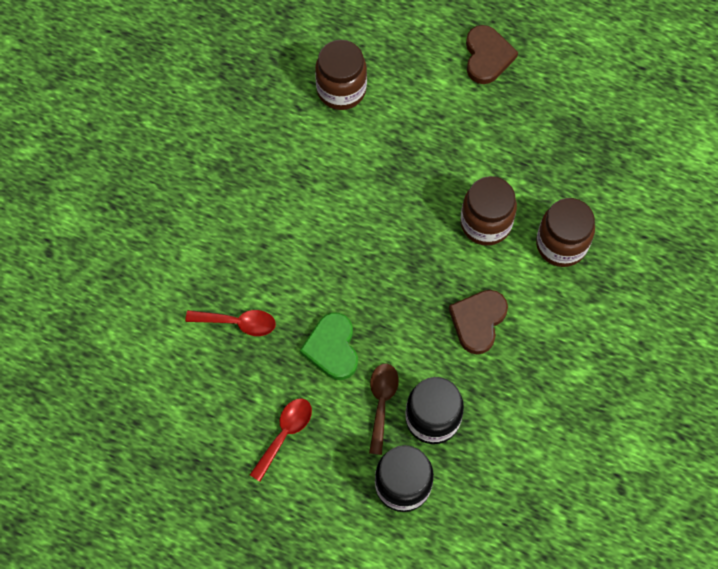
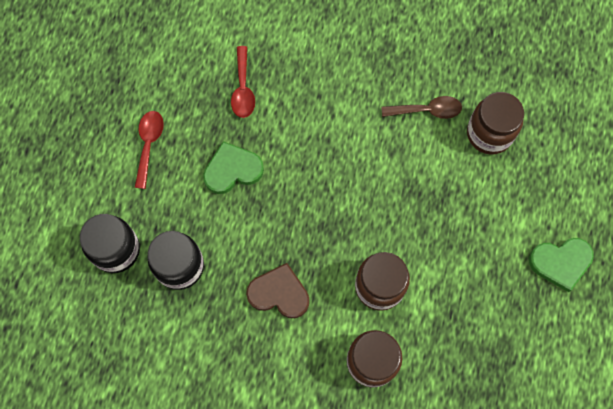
camera: 80 degrees right, 5 degrees up
(284, 434) = (149, 145): red spoon -> red spoon turned 105 degrees counterclockwise
(381, 403) = (188, 220): brown spoon -> brown spoon (427, 110)
(487, 56) = (560, 262): brown heart -> green heart

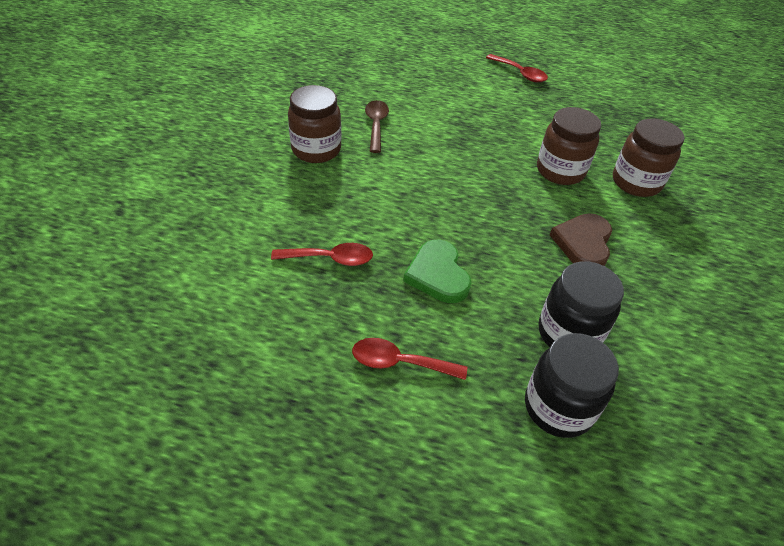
camera: 90 degrees left, 25 degrees down
(489, 133) = (403, 94): brown jar -> brown jar (316, 150)
(560, 262) = (520, 73): green heart -> red spoon

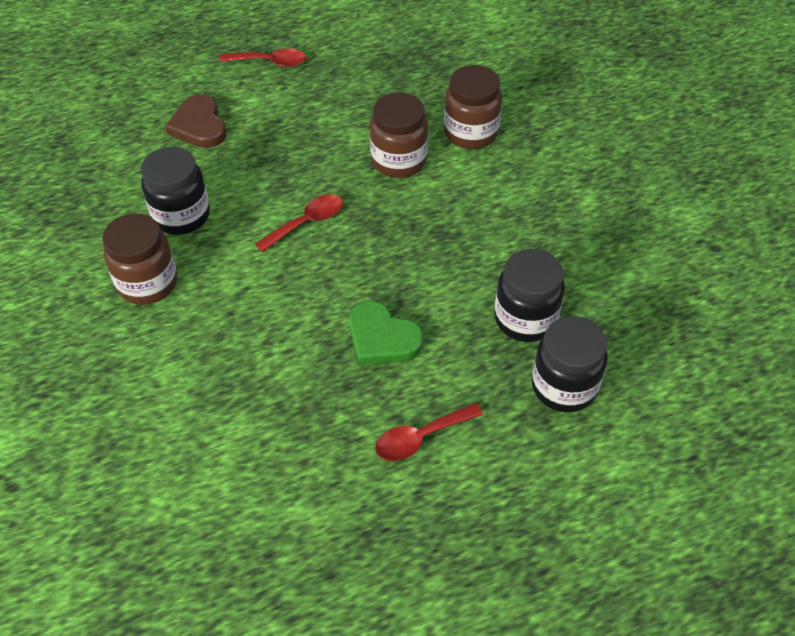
camera: 35 degrees left, 5 degrees up
(330, 259) = (275, 388): red spoon -> red spoon (306, 223)
(376, 125) = (181, 215): brown spoon -> black jar
(583, 243) = (474, 225): brown heart -> brown heart (199, 125)

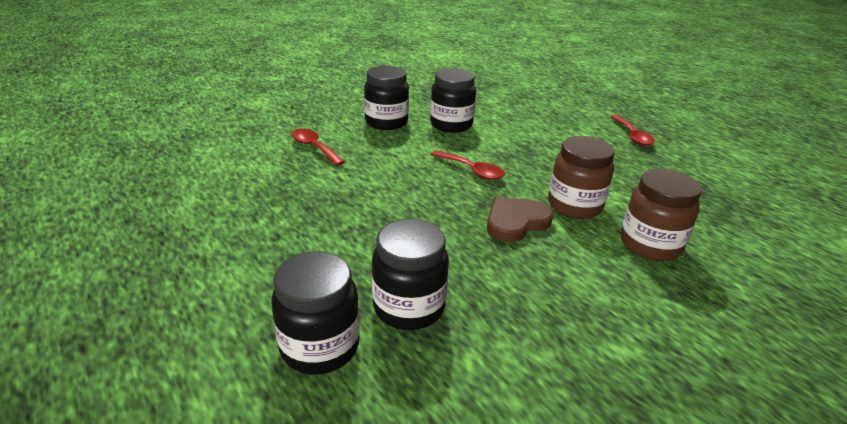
camera: 75 degrees right, 20 degrees down
(147, 283) = (386, 122): brown jar -> black jar
(199, 125) = (540, 119): brown heart -> brown heart (515, 222)
(382, 338) = (361, 219): green heart -> none
(421, 437) = (254, 251): red spoon -> red spoon (314, 147)

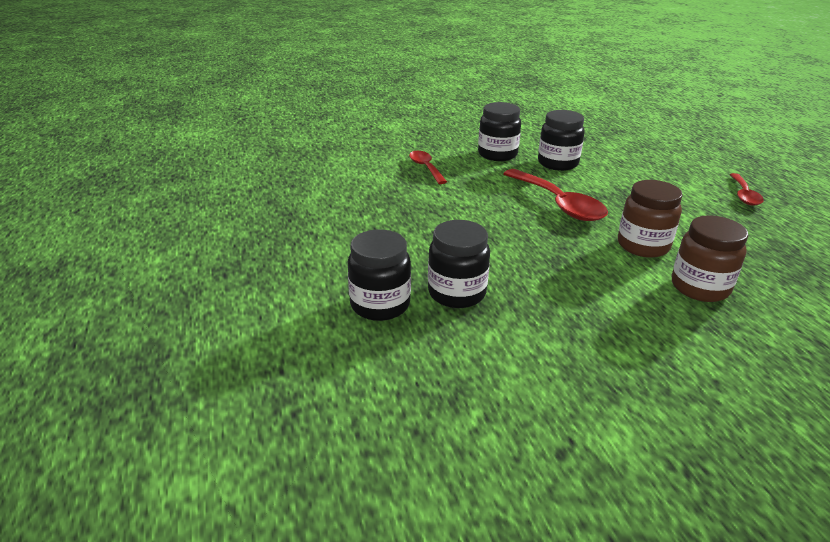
camera: 20 degrees right, 0 degrees up
(471, 170) = (558, 204): red spoon -> red spoon, size x1.72
(515, 222) = (578, 250): brown heart -> none

